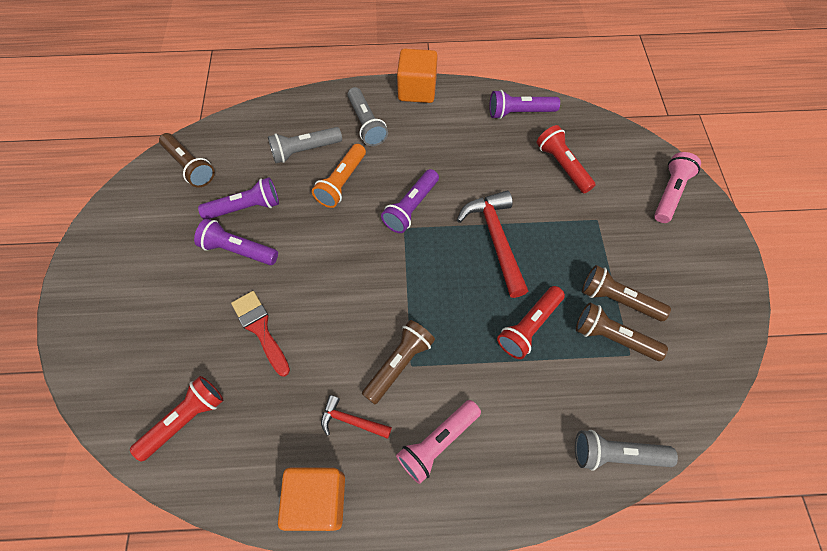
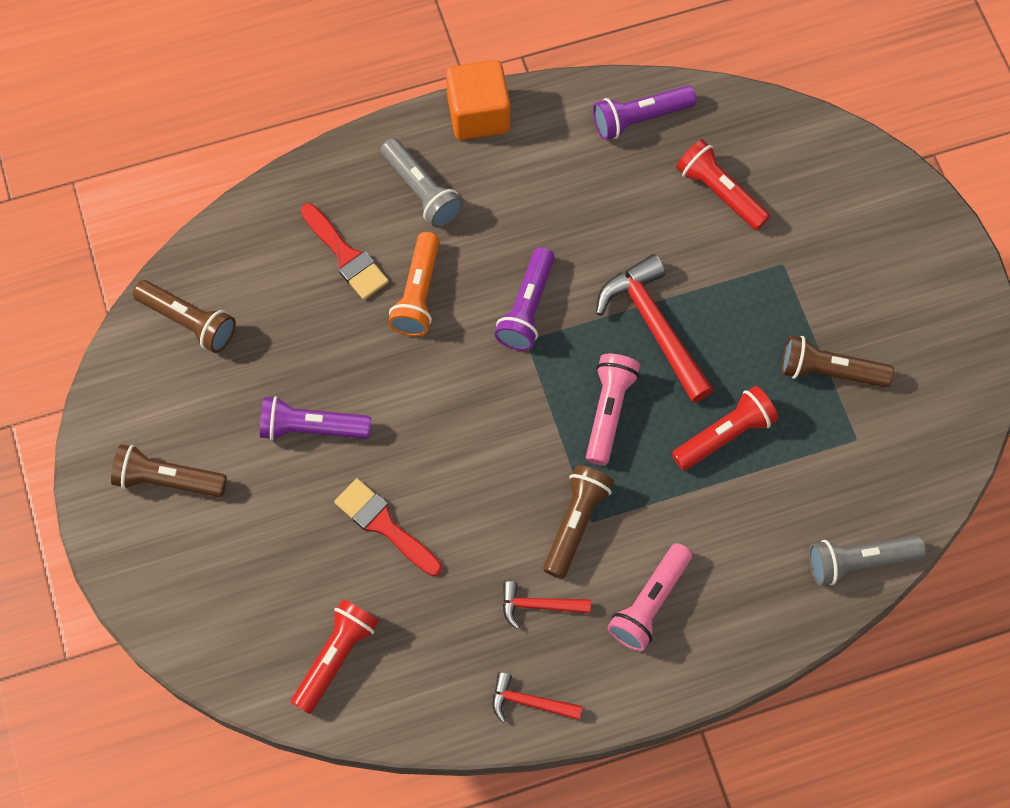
camera: 15 degrees left, 5 degrees up
(245, 207) = (296, 364): purple flashlight -> none
(304, 150) = (346, 256): grey flashlight -> red brush
(317, 500) = (529, 702): orange cube -> red hammer
(529, 326) = (725, 435): red flashlight -> red flashlight turned 150 degrees counterclockwise
(613, 337) = (831, 422): brown flashlight -> brown flashlight (167, 479)
(670, 193) = (873, 200): pink flashlight -> pink flashlight (609, 411)

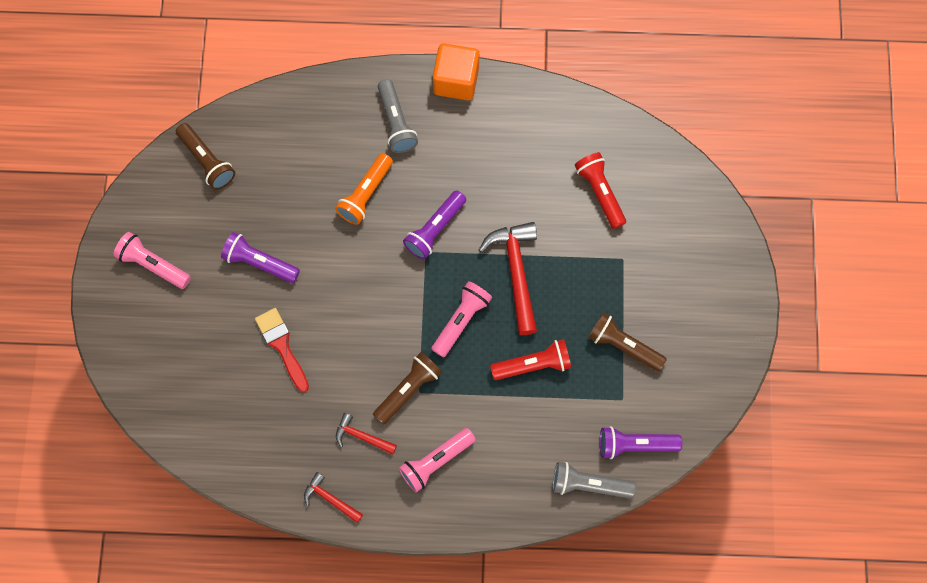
camera: 20 degrees right, 5 degrees up
(167, 479) = (153, 265): brown flashlight -> pink flashlight
(336, 657) = (216, 423): red flashlight -> none
(346, 256) = (328, 151): red brush -> none
(639, 118) = (566, 121): purple flashlight -> purple flashlight (635, 445)

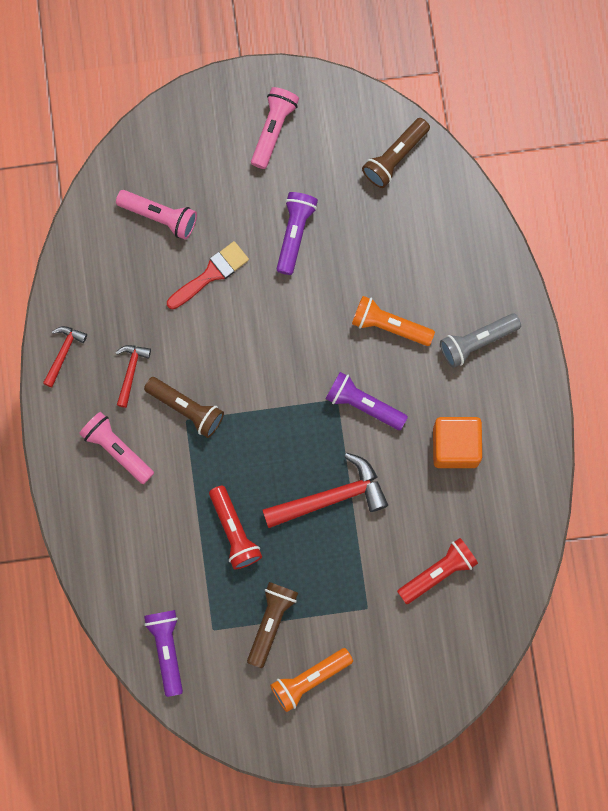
camera: 80 degrees right, 5 degrees up
(456, 81) = (538, 396): orange cube -> orange cube (455, 446)
(461, 321) = (268, 449): pink flashlight -> pink flashlight (160, 217)
(588, 484) = (118, 607): grey flashlight -> none
(680, 320) = (309, 679): none -> orange flashlight

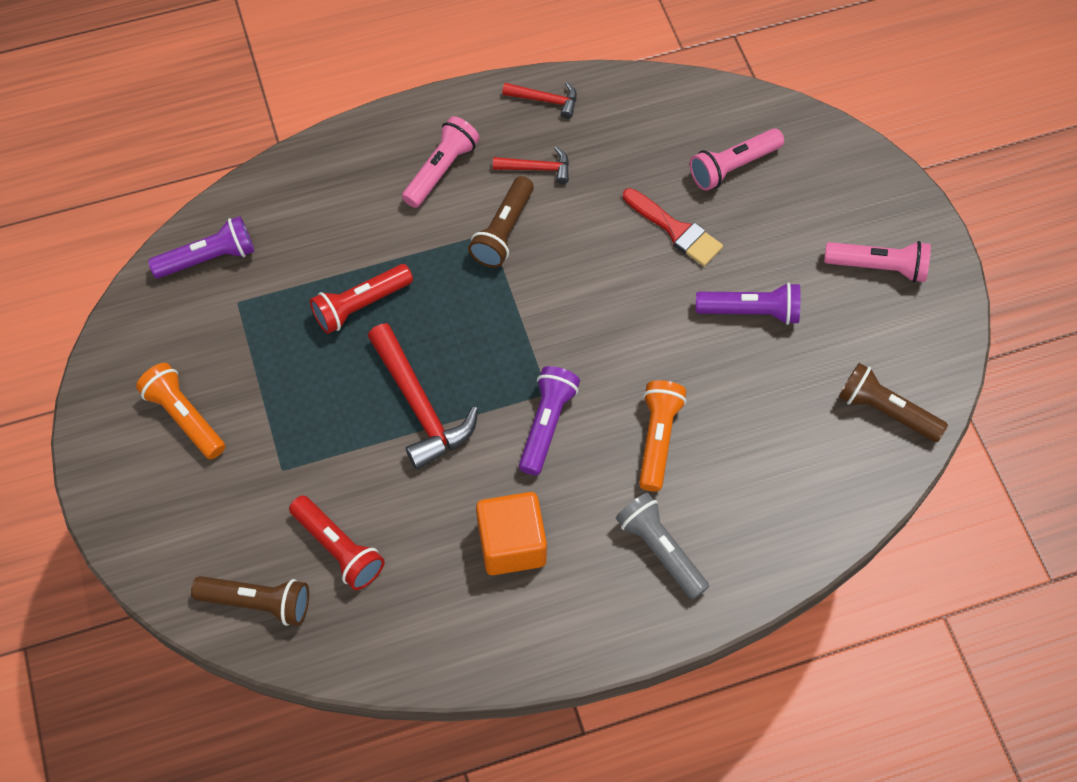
camera: 80 degrees right, 15 degrees down
(160, 217) = (733, 167): pink flashlight -> pink flashlight turned 45 degrees clockwise
(271, 622) = (252, 363): brown flashlight -> brown flashlight (258, 603)

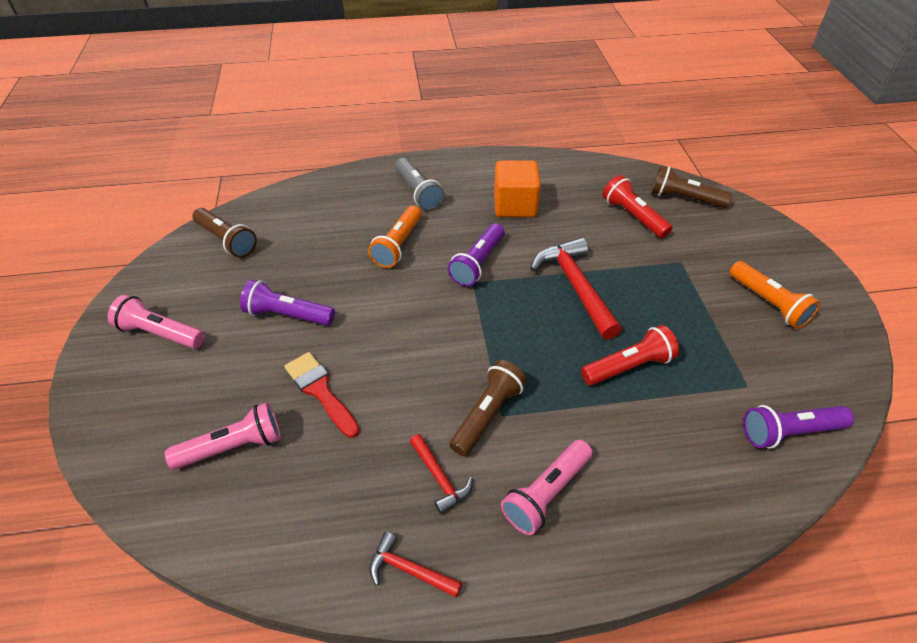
camera: 170 degrees left, 15 degrees down
(537, 168) = (439, 478): red hammer -> red hammer turned 135 degrees counterclockwise

